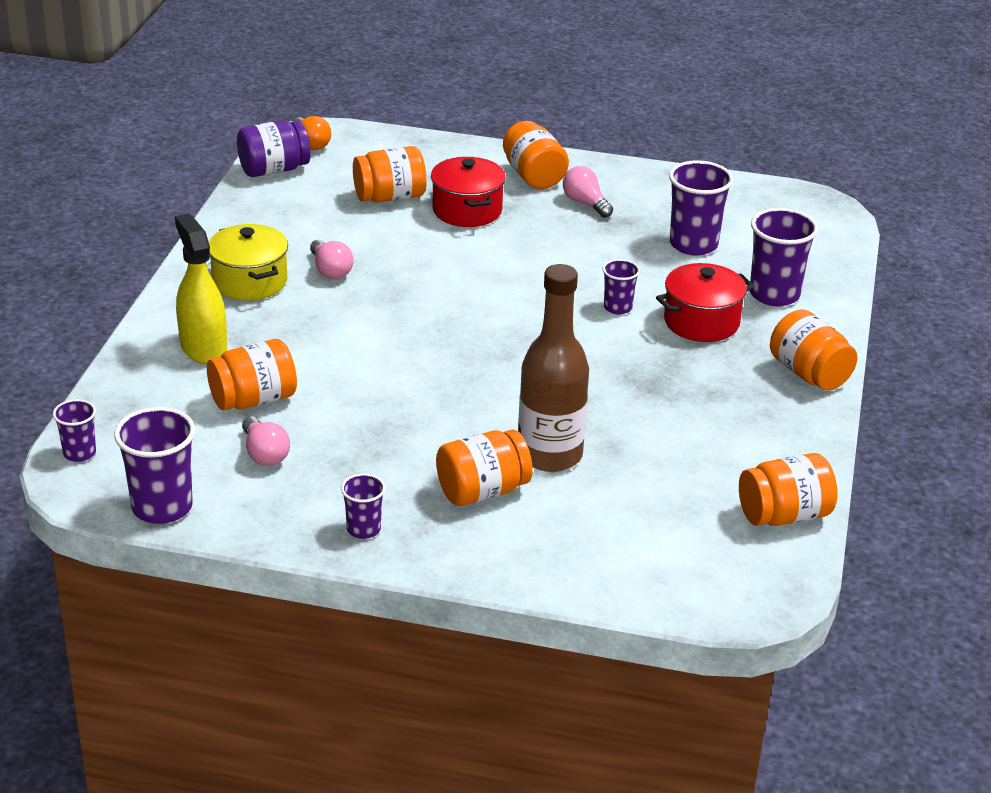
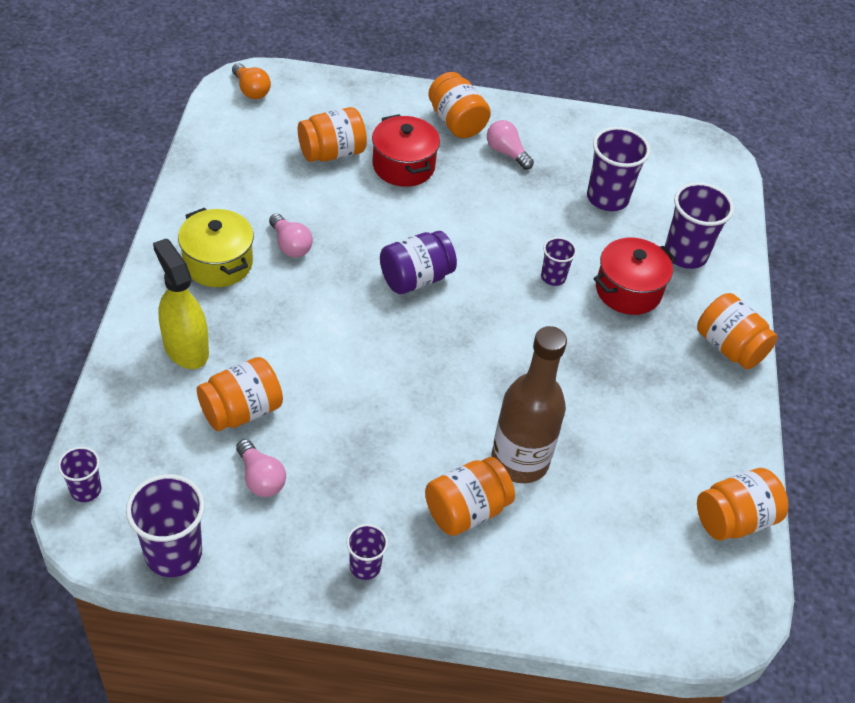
camera: 10 degrees left, 15 degrees up
(274, 170) = (221, 123): purple jar -> purple jar (415, 278)

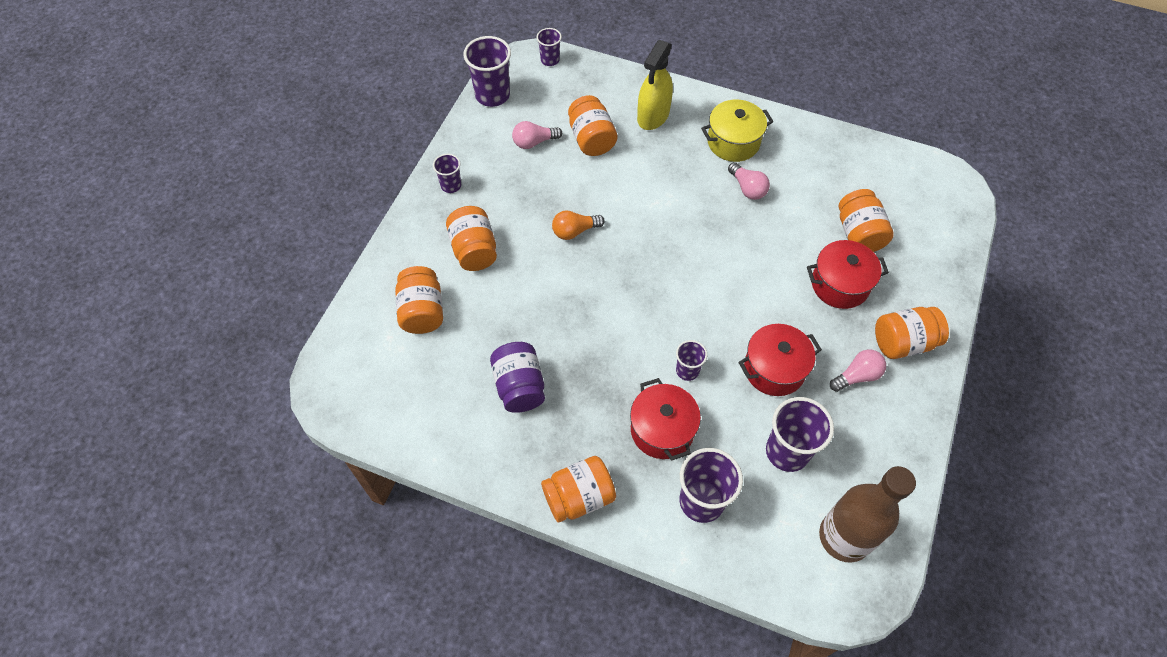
camera: 110 degrees right, 10 degrees up
(186, 348) = (653, 116): yellow spray bottle -> yellow spray bottle turned 135 degrees clockwise
(251, 90) = (944, 188): orange light bulb -> orange light bulb (574, 231)
(290, 245) = (747, 188): pink light bulb -> pink light bulb turned 105 degrees counterclockwise
(415, 278) = (700, 265): purple jar -> purple jar (519, 386)
(520, 461) = (505, 294): brown bottle -> brown bottle (844, 537)
(523, 211) = (774, 369): none -> red pot
(734, 519) = (408, 429): orange jar -> orange jar (422, 311)

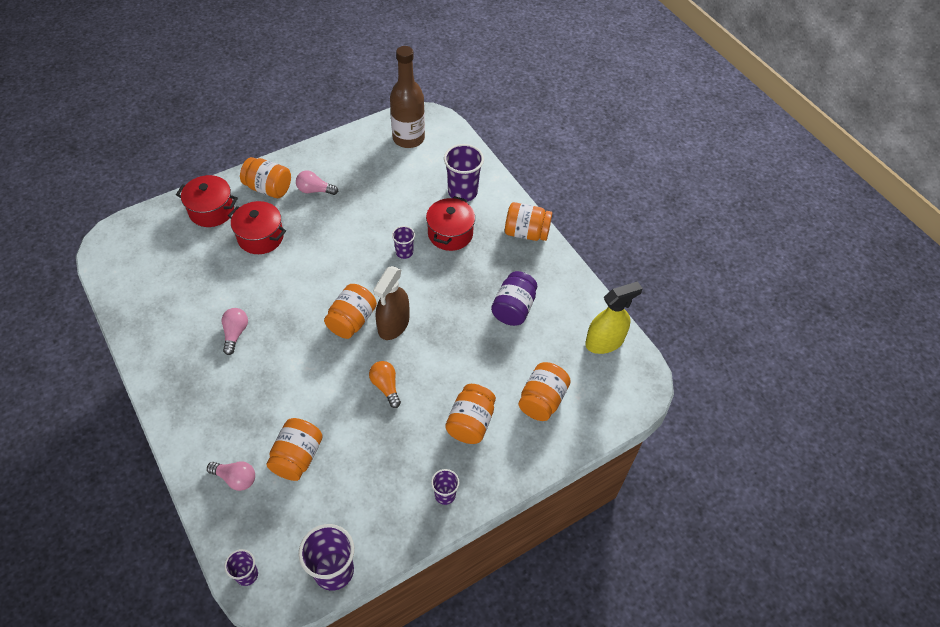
camera: 145 degrees left, 5 degrees down
(534, 142) = (344, 489): pink light bulb -> pink light bulb (236, 478)
(574, 231) = (386, 386): orange light bulb -> orange light bulb turned 135 degrees counterclockwise
(622, 288) = (393, 324): none -> brown spray bottle
(653, 116) = (228, 443): yellow spray bottle -> yellow spray bottle (604, 342)
(733, 142) = (200, 375): yellow pot -> none
(774, 369) = (355, 221): red pot -> red pot (211, 210)
(787, 451) = (394, 184): purple cup -> none
(858, 234) = (209, 256): orange jar -> orange jar (352, 321)

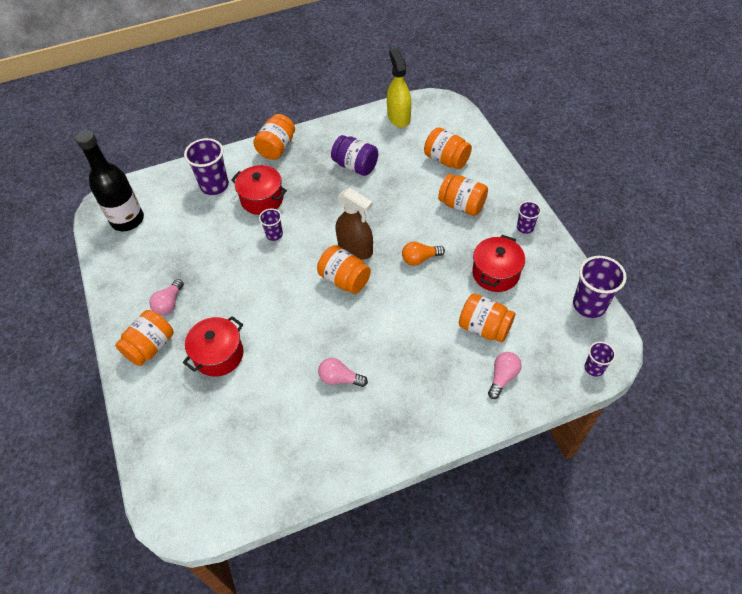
camera: 75 degrees left, 0 degrees up
(211, 210) = (164, 404): red pot -> red pot (495, 273)
(408, 138) = (127, 220): brown bottle -> black bottle

